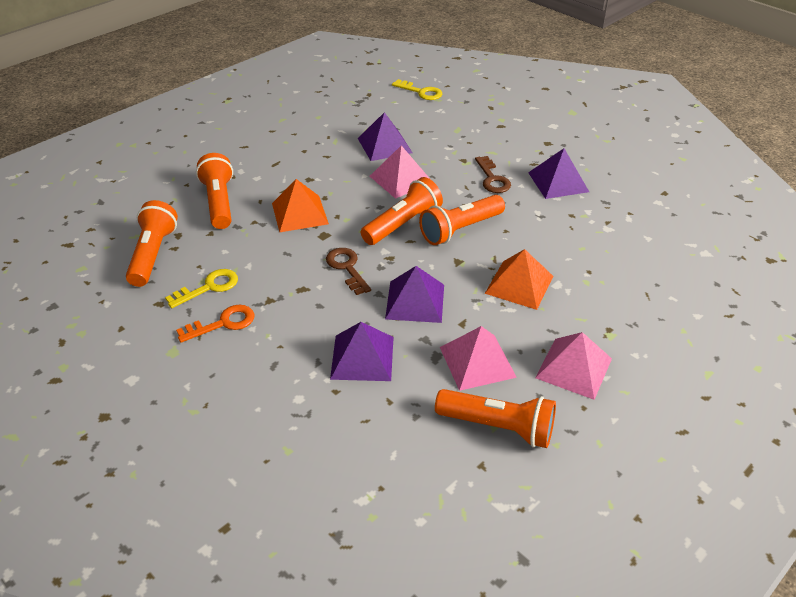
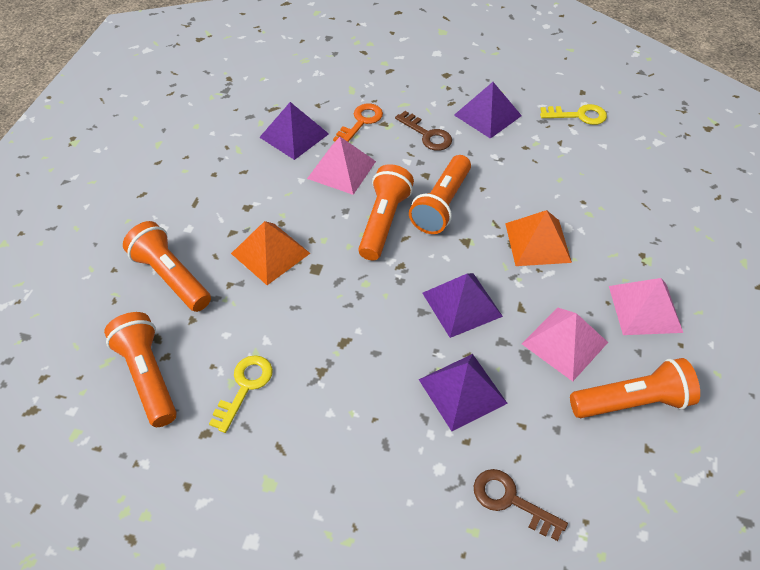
camera: 30 degrees left, 10 degrees up
(223, 323) = (295, 422): orange key -> orange key (361, 122)
(347, 268) = (369, 296): brown key -> brown key (510, 500)
(421, 92) = (281, 57): yellow key -> yellow key (578, 115)

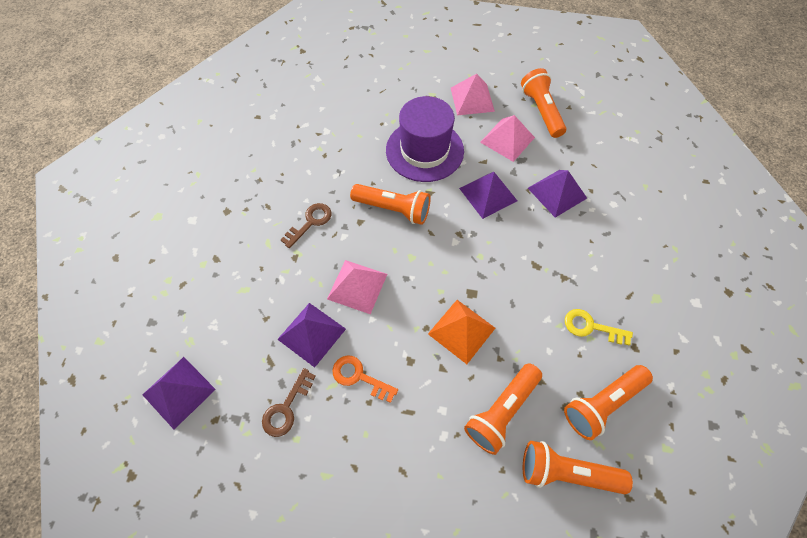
camera: 95 degrees left, 10 degrees up
(361, 122) = (293, 276): orange key -> orange key (359, 377)
(383, 221) = (415, 248): orange flashlight -> orange flashlight (566, 472)
(487, 115) = (285, 179): purple pyramid -> purple pyramid (178, 392)
(510, 500) = (621, 169): brown key -> brown key (286, 408)
(537, 242) = (424, 150): orange pyramid -> purple hat
(578, 115) = (287, 120): yellow key -> none

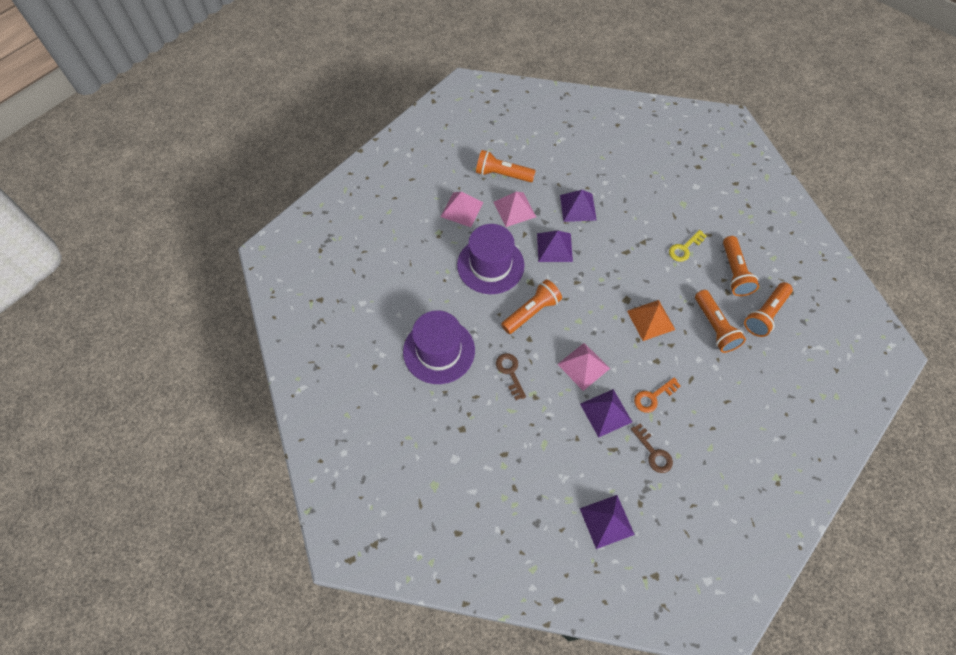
camera: 60 degrees left, 0 degrees up
(301, 154) = (439, 351): none -> purple hat

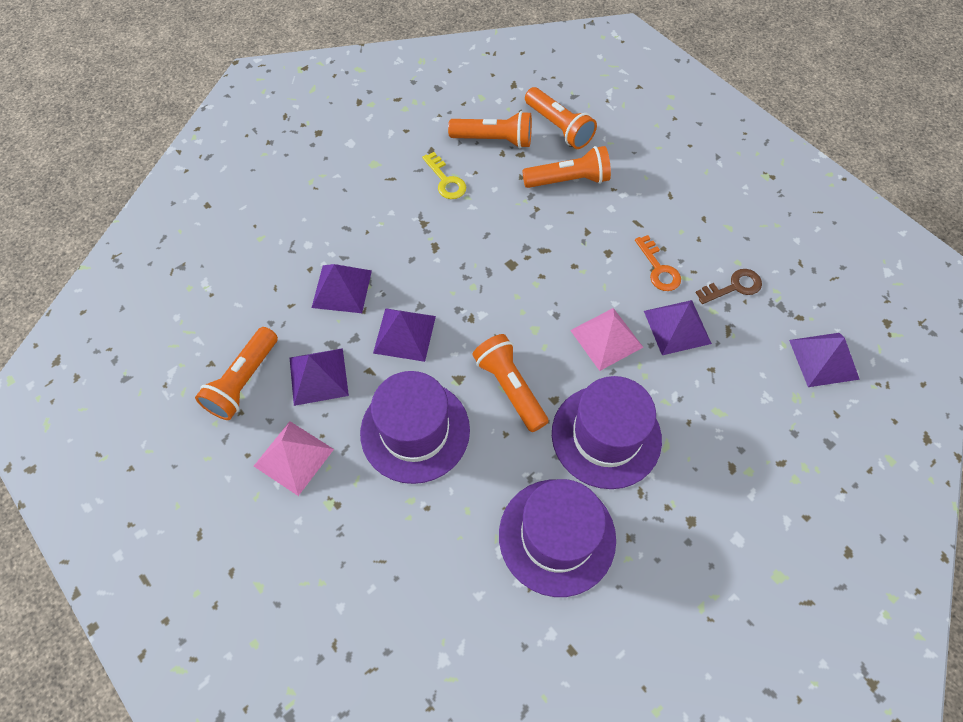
camera: 80 degrees left, 0 degrees up
(510, 372) = (606, 436): brown key -> purple hat
(514, 209) = (318, 376): pink pyramid -> purple pyramid
(650, 320) = (547, 244): orange pyramid -> none

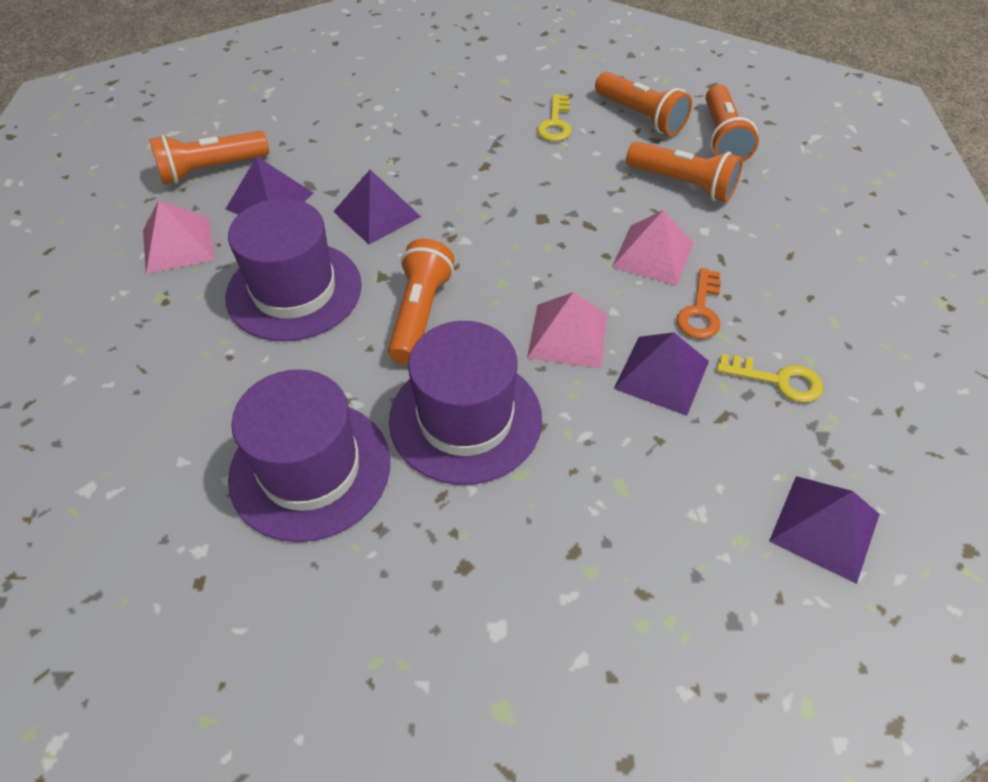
camera: 40 degrees right, 10 degrees down
(342, 289) = (366, 151): purple pyramid -> none
(599, 246) = (653, 254): none -> pink pyramid
(734, 287) = (778, 380): brown key -> yellow key

